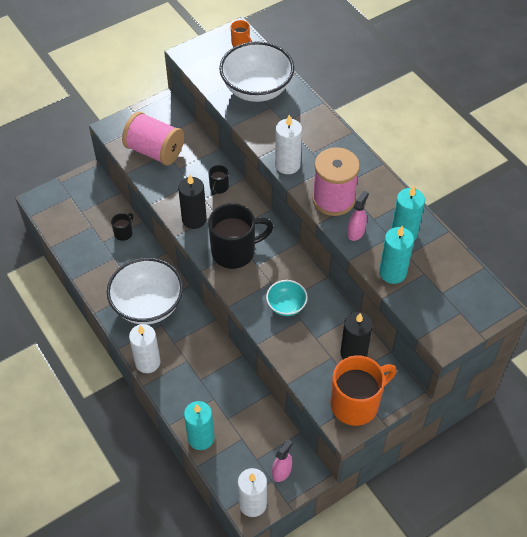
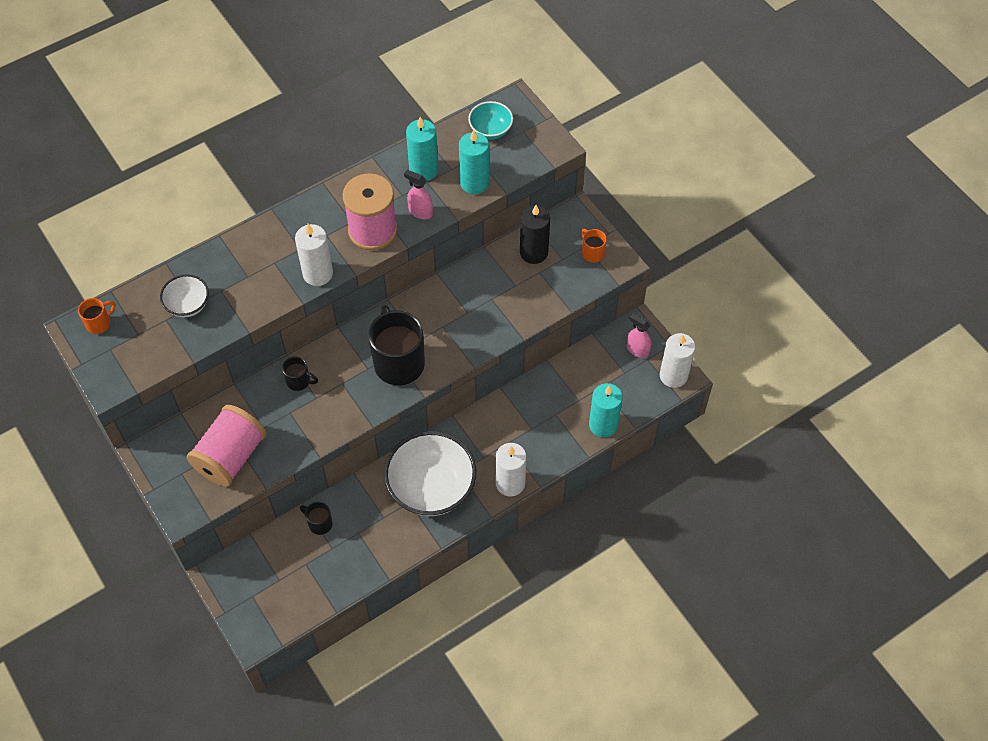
camera: 90 degrees left, 5 degrees up
(194, 219) = (347, 406): black candle -> none
(257, 89) = (188, 305): white bowl -> white bowl, size x0.51
(286, 306) = (474, 312): turquoise bowl -> turquoise bowl (490, 130)
(356, 403) = (592, 253): orange mug -> orange mug, size x0.46

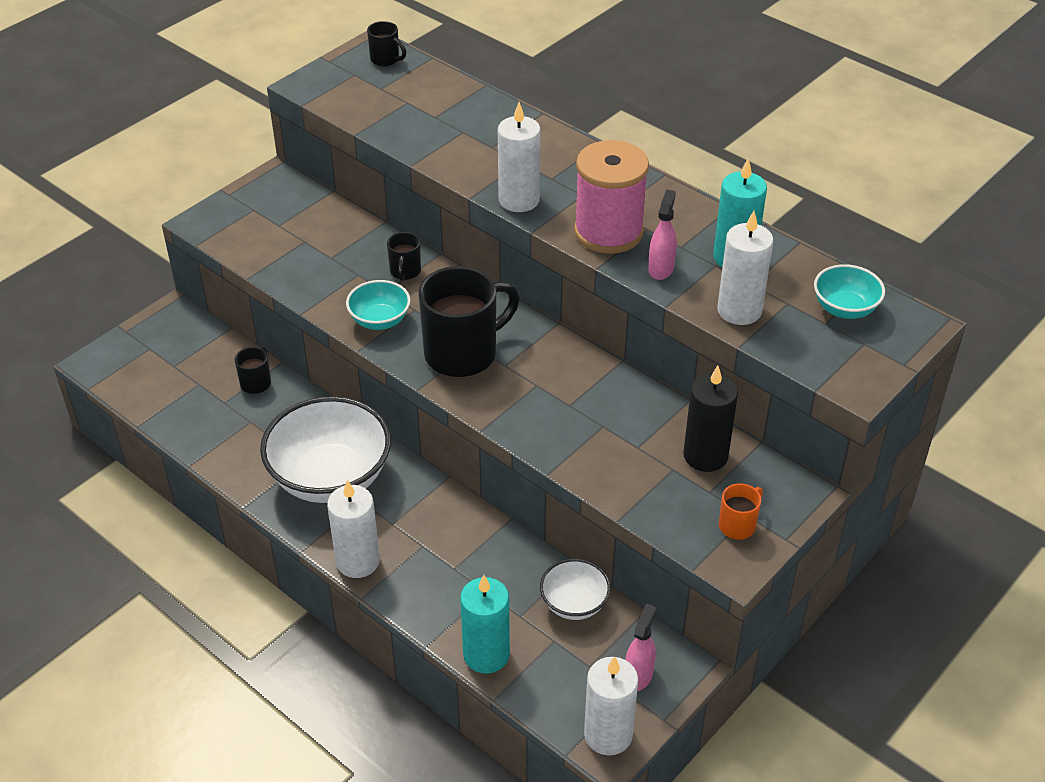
camera: 75 degrees right, 15 degrees down
(99, 323) = (386, 60): orange mug -> black mug
(188, 305) = (433, 112): white bowl -> white bowl (574, 604)
(231, 457) = (284, 241): pink spool -> none
(346, 407) = (380, 320): none -> turquoise bowl
(474, 183) = (739, 310): turquoise candle -> white candle

